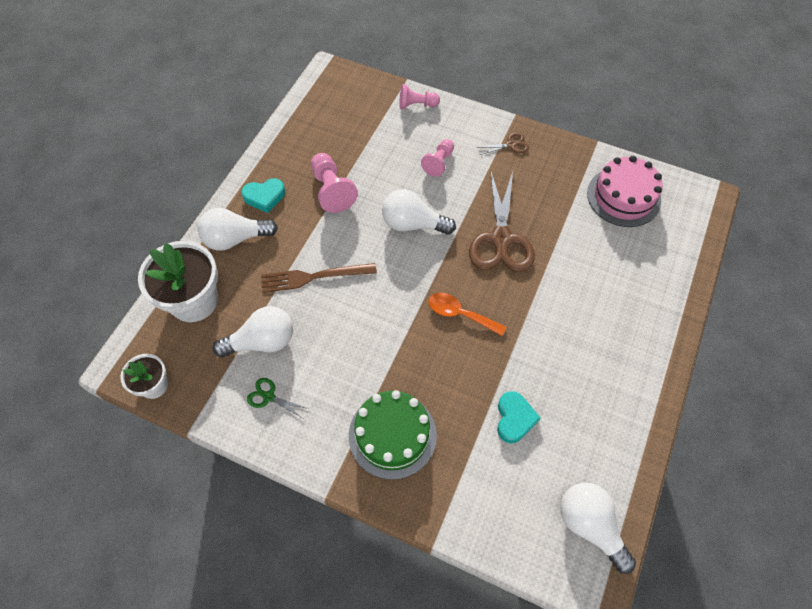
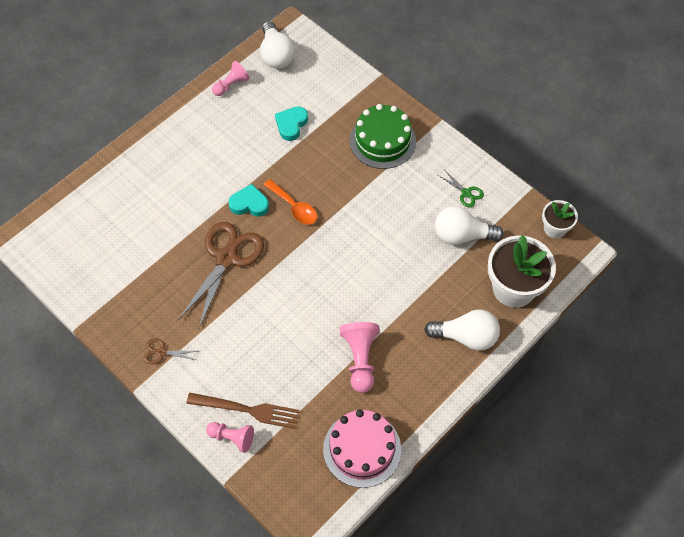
camera: 160 degrees left, 0 degrees up
(264, 197) = (428, 374): turquoise heart -> turquoise heart (249, 204)
(313, 277) = (405, 276): brown fork -> brown fork (248, 410)
(413, 224) = (297, 298): white light bulb -> none
(439, 163) = (243, 356): pink pawn -> pink pawn (231, 85)
(623, 197) = (94, 262): pink cake -> pink cake (362, 449)

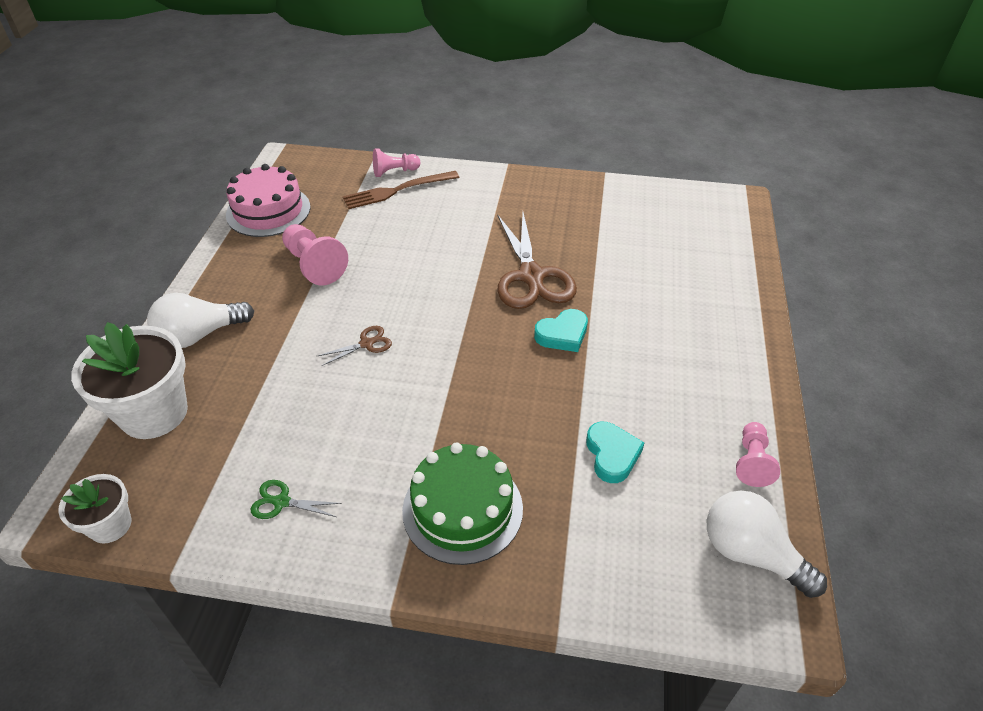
camera: 145 degrees right, 15 degrees down
(162, 352) = (512, 190): brown scissors -> brown scissors (366, 344)
(294, 207) = (508, 358): orange spoon -> none
(462, 235) = (259, 440): white light bulb -> none

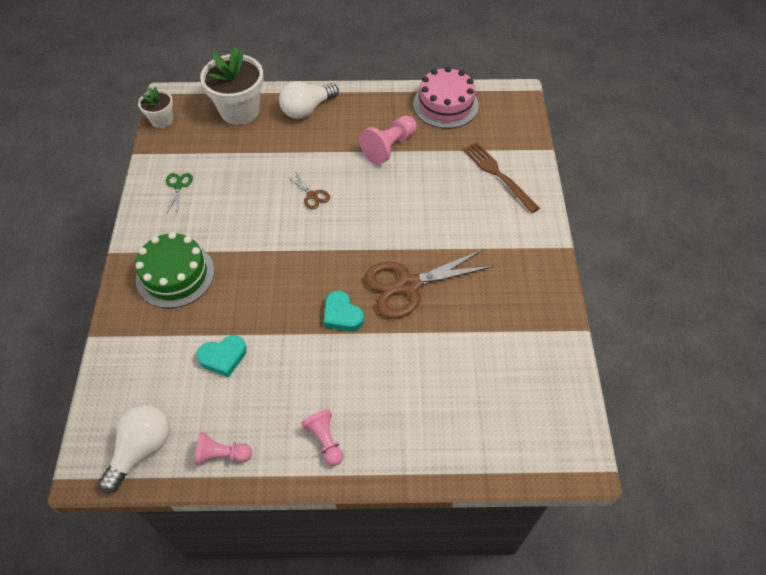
camera: 80 degrees right, 10 degrees up
(200, 335) = (307, 109): white light bulb -> white light bulb turned 90 degrees counterclockwise
(394, 172) = (525, 167): pink pawn -> pink pawn (325, 440)

